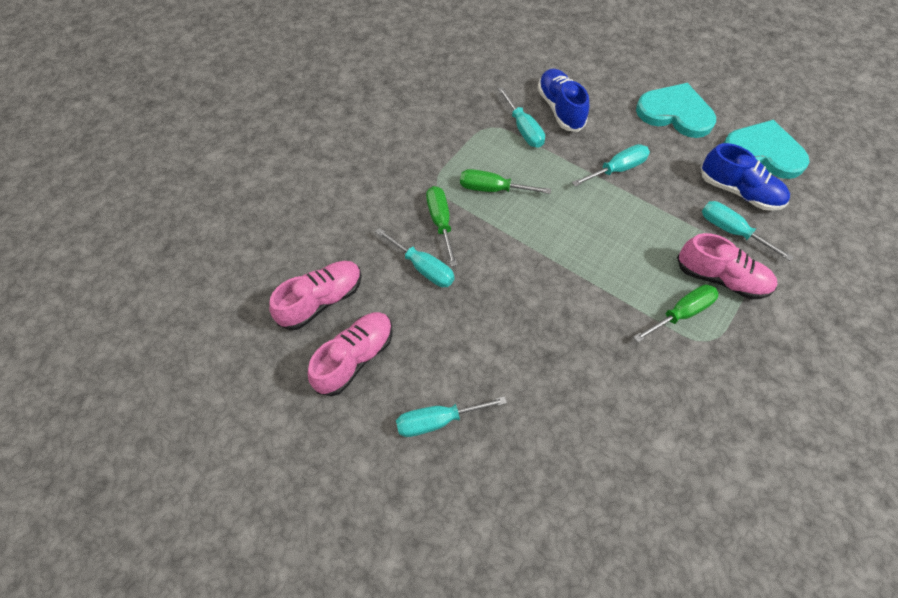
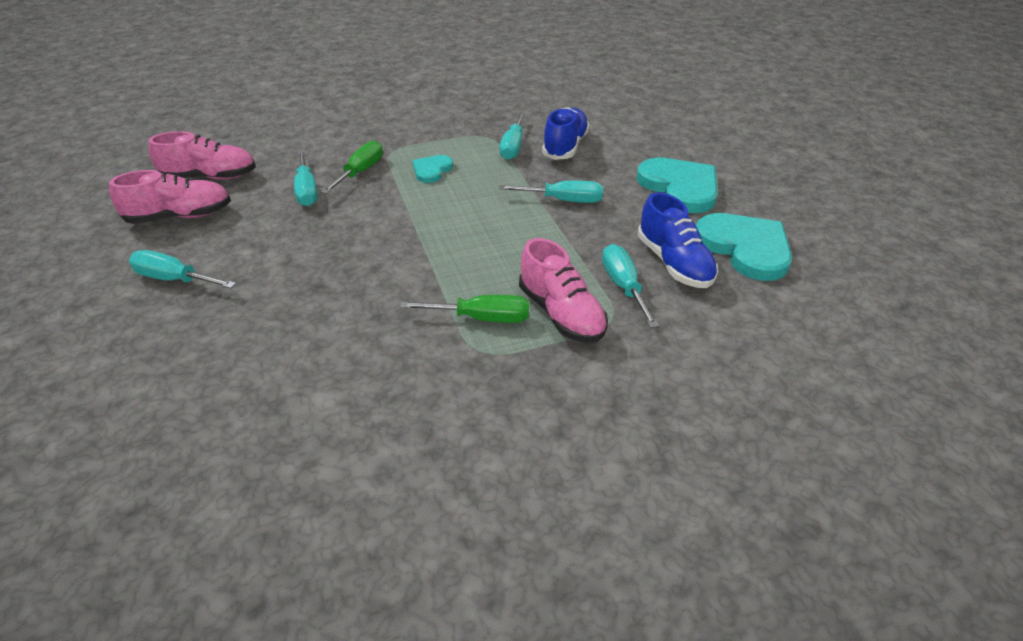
camera: 35 degrees right, 20 degrees down
(492, 189) = (432, 170): green screwdriver -> turquoise heart

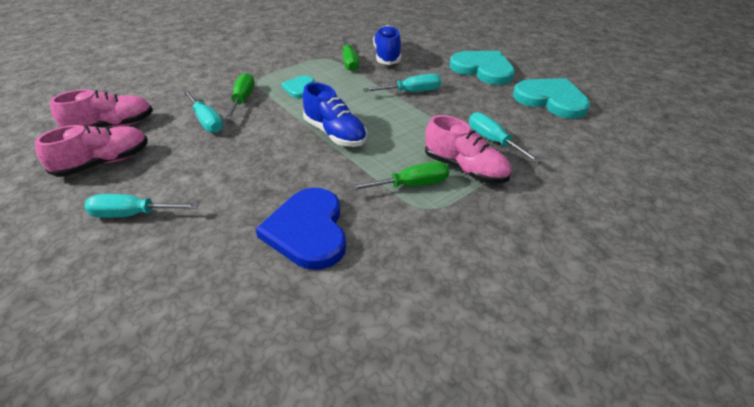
camera: 20 degrees left, 0 degrees up
(332, 342) = (308, 231): none -> blue heart
(513, 147) = (349, 62): turquoise screwdriver -> green screwdriver
(674, 263) = (515, 119): blue shoe -> blue shoe (335, 134)

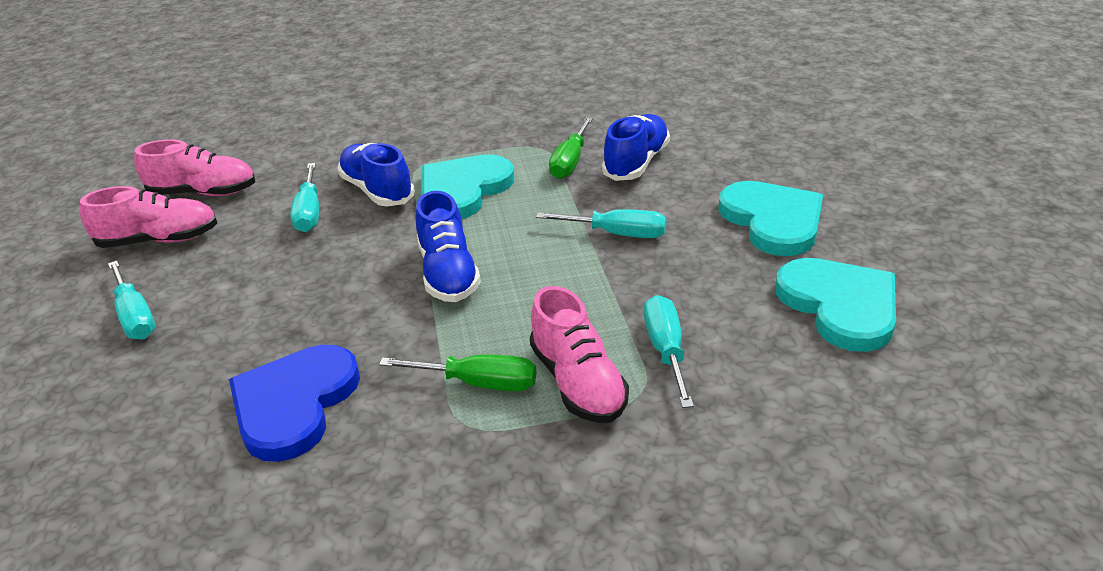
camera: 30 degrees right, 5 degrees down
(132, 214) = (135, 317): turquoise screwdriver -> turquoise screwdriver turned 150 degrees counterclockwise
(243, 99) = (377, 191): green screwdriver -> blue shoe
(299, 88) = (463, 190): turquoise heart -> turquoise heart, size x1.89

